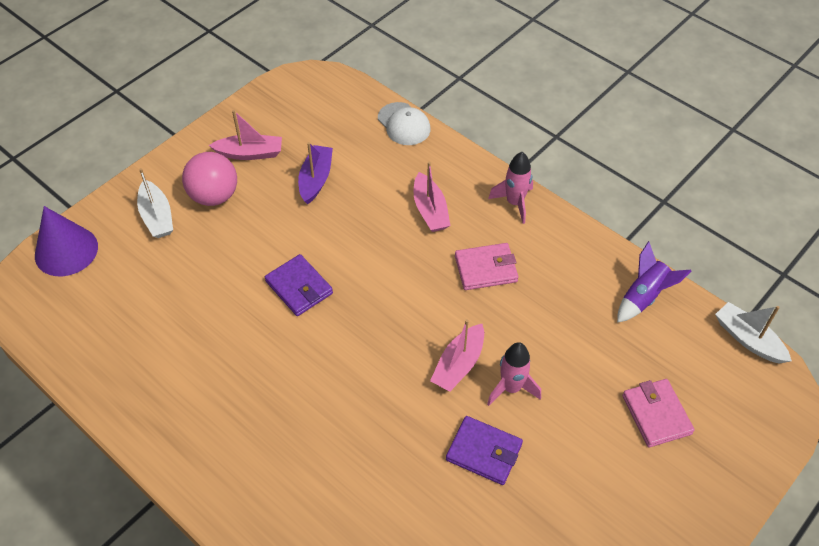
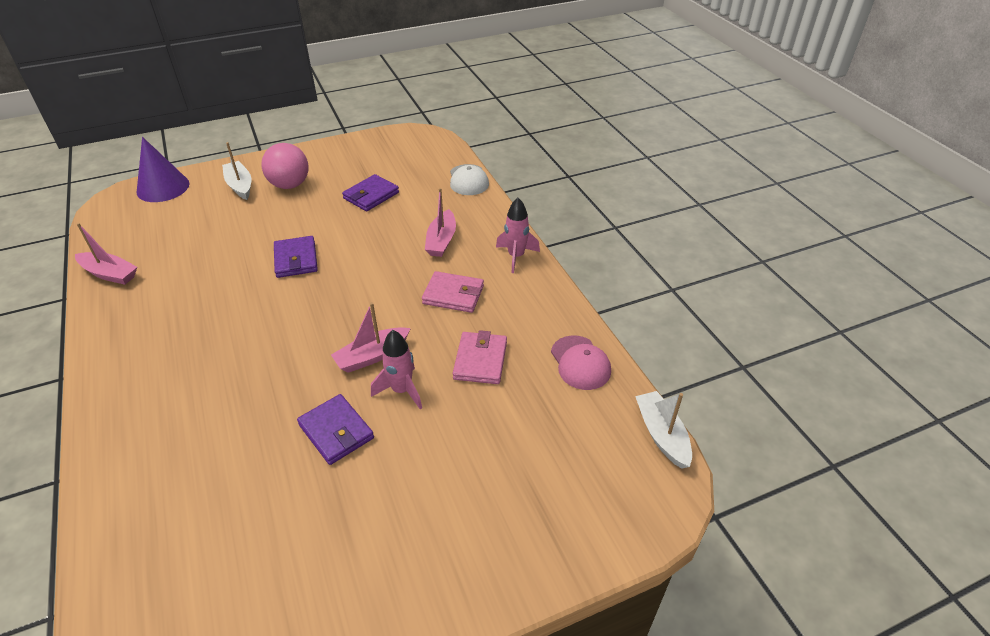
camera: 25 degrees right, 10 degrees down
(157, 216) = (240, 185): white boat -> white boat turned 150 degrees clockwise
(250, 153) = (338, 167): pink boat -> pink boat (110, 274)
(316, 179) = (371, 195): purple boat -> purple wallet
(644, 297) = (580, 363): purple rocket -> pink cap
(656, 414) = (519, 464): pink wallet -> pink wallet (480, 360)

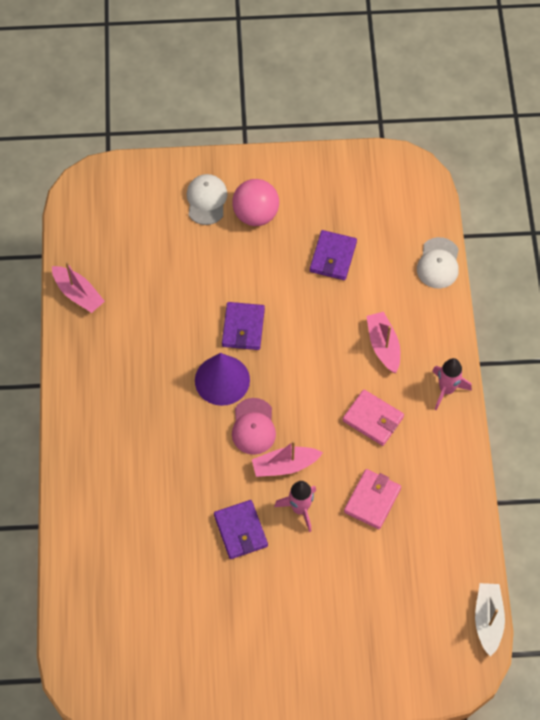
camera: 20 degrees right, 20 degrees up
(163, 187) = (131, 180): purple cone -> purple cone (222, 380)
(240, 185) = (206, 200): white boat -> white cap
(371, 195) = (333, 257): purple wallet -> purple wallet turned 45 degrees counterclockwise
(441, 241) = (383, 345): pink boat -> pink boat turned 135 degrees clockwise
(580, 363) = (454, 531): pink cap -> pink cap (253, 427)

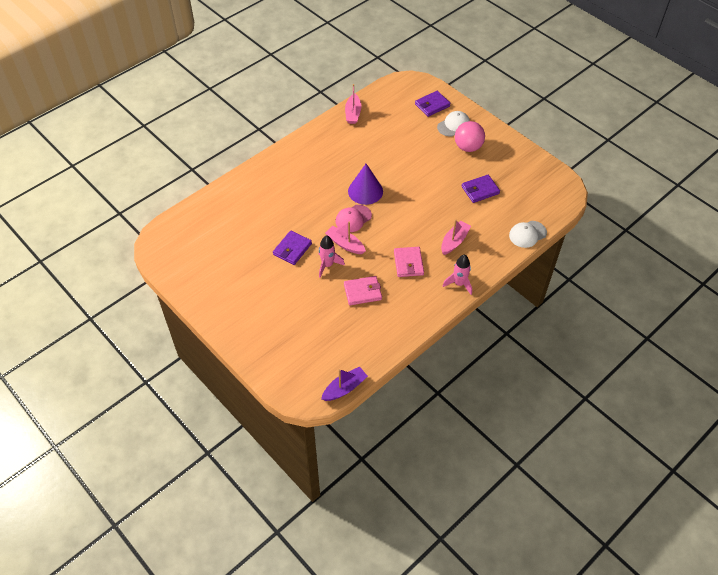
camera: 50 degrees right, 10 degrees down
(243, 328) = (402, 181): purple wallet -> purple wallet (432, 105)
(488, 620) = (344, 388): white boat -> purple boat

